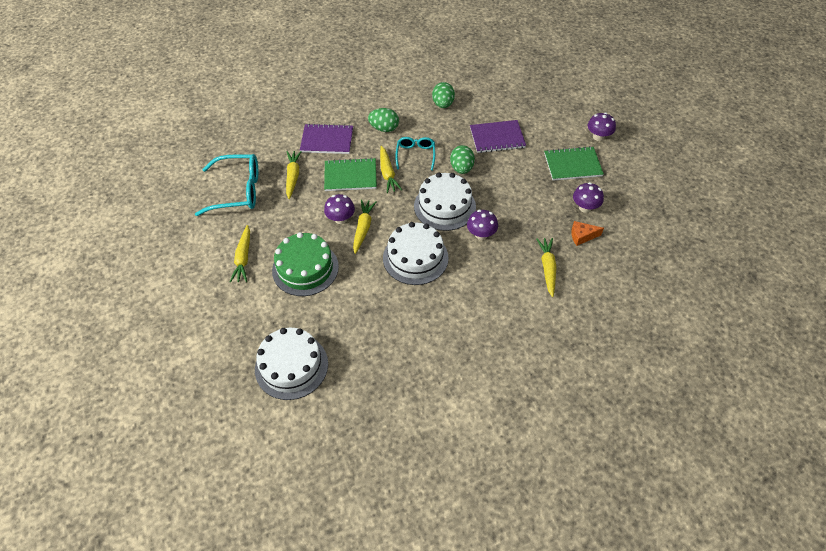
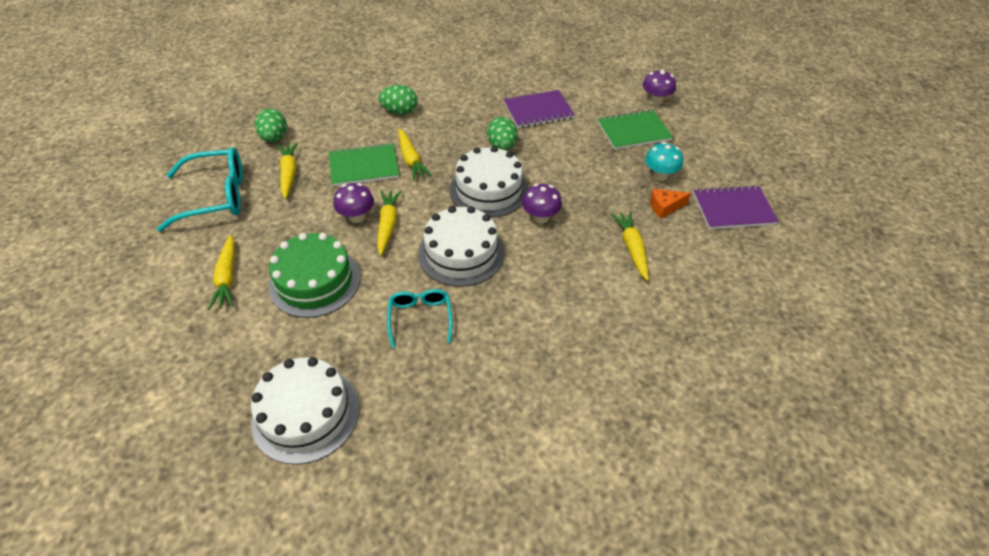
camera: 10 degrees left, 5 degrees down
(327, 140) = (329, 130): purple notebook -> purple notebook (733, 209)
(415, 155) = (443, 137): turquoise glasses -> turquoise glasses (420, 318)
(443, 104) = (467, 82): green egg -> green egg (274, 138)
(585, 207) = (660, 175): purple mushroom -> turquoise mushroom

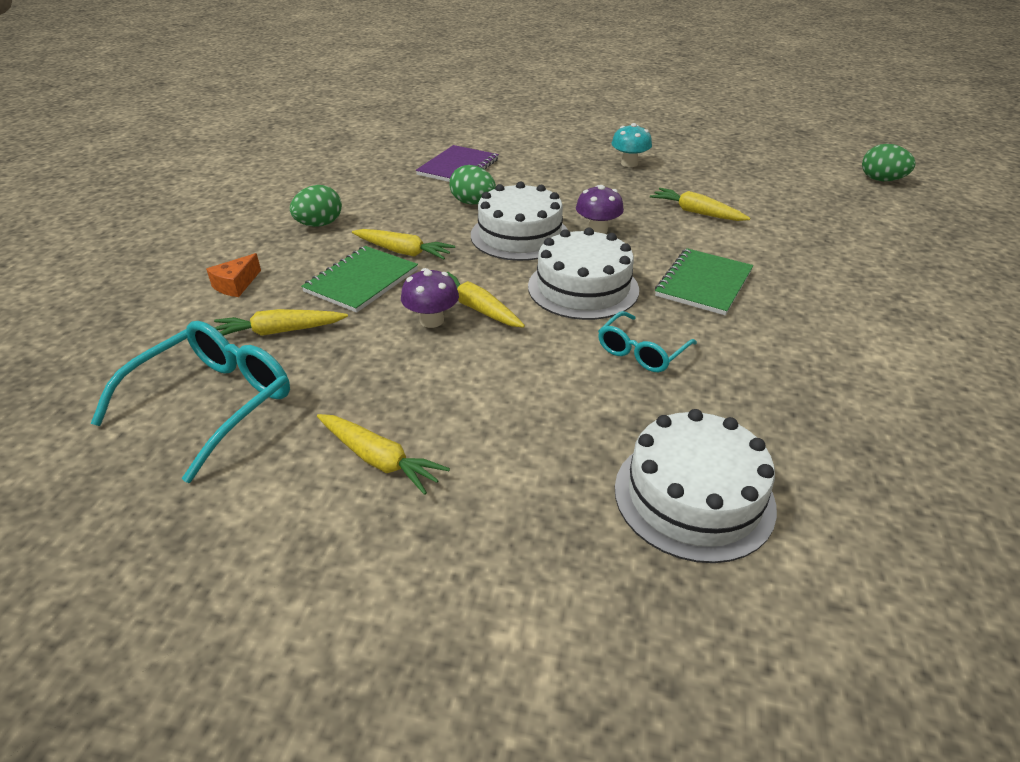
camera: 45 degrees left, 10 degrees down
(274, 138) = (197, 313): green egg -> green egg (881, 180)
(289, 174) = (280, 331): yellow carrot -> yellow carrot turned 45 degrees counterclockwise
(315, 281) = (489, 394): green cake -> none
(420, 318) = (641, 351): turquoise glasses -> turquoise glasses turned 90 degrees counterclockwise
(633, 131) = (560, 148): green notebook -> green notebook (703, 283)
(655, 100) = (539, 124): purple mushroom -> none
(665, 207) = (668, 179): orange cheese -> orange cheese (236, 285)
(733, 209) = (710, 159): purple notebook -> none

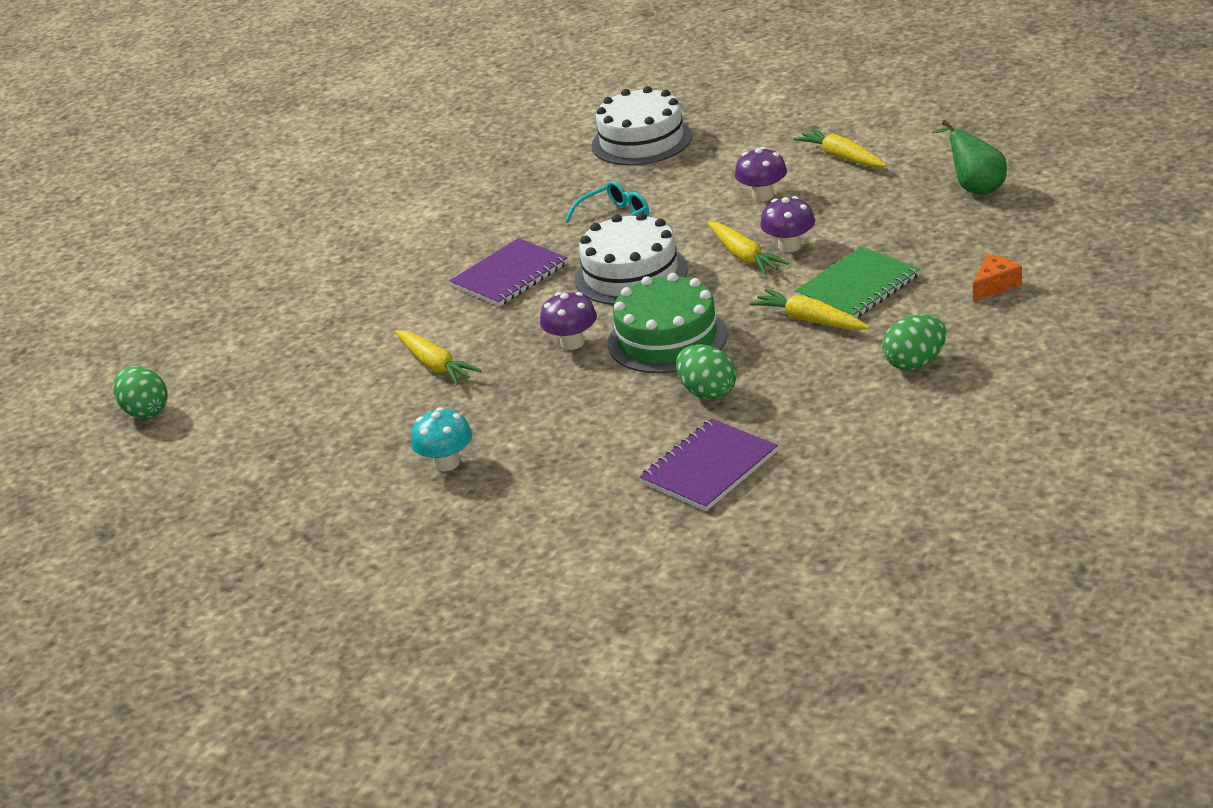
camera: 160 degrees left, 5 degrees down
(213, 403) = (975, 188): turquoise glasses -> green pear
(280, 331) = (934, 239): yellow carrot -> none
(476, 388) = (763, 195): none -> purple mushroom
(520, 235) = (667, 338): white cake -> green cake
(703, 283) = (510, 275): green notebook -> purple notebook

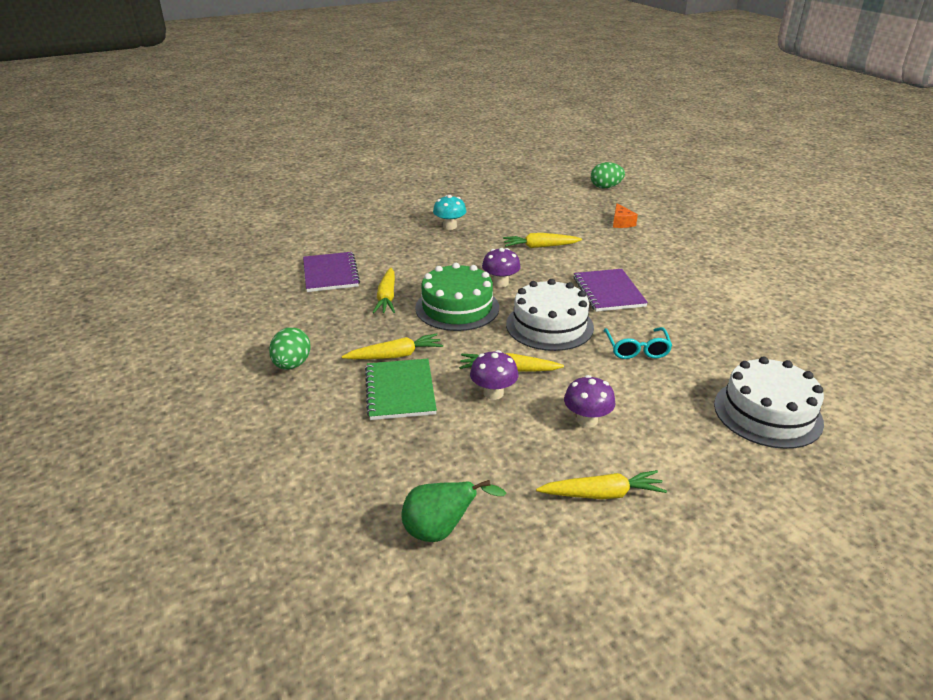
camera: 120 degrees right, 0 degrees up
(708, 392) = (387, 297): green egg -> yellow carrot
(995, 285) = (304, 443): orange cheese -> orange cheese (621, 223)

